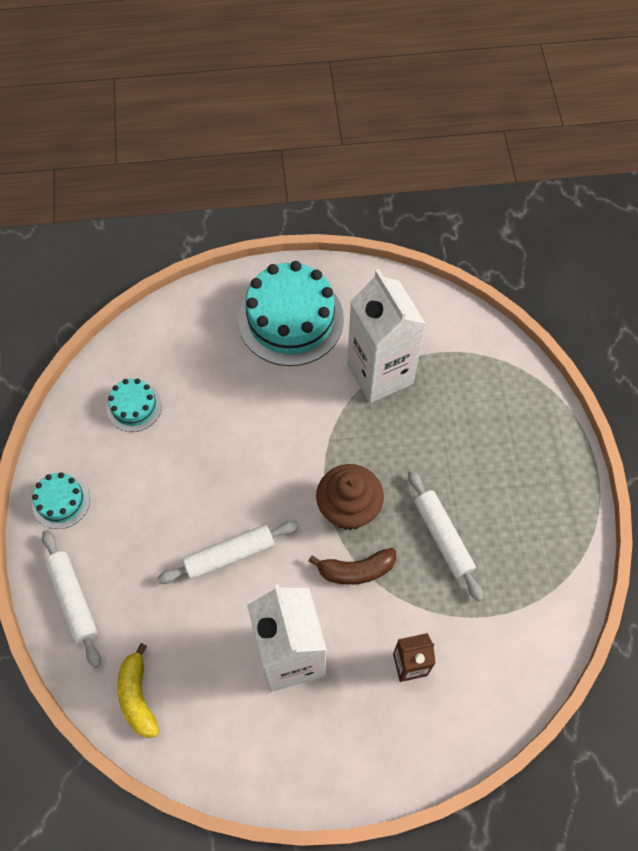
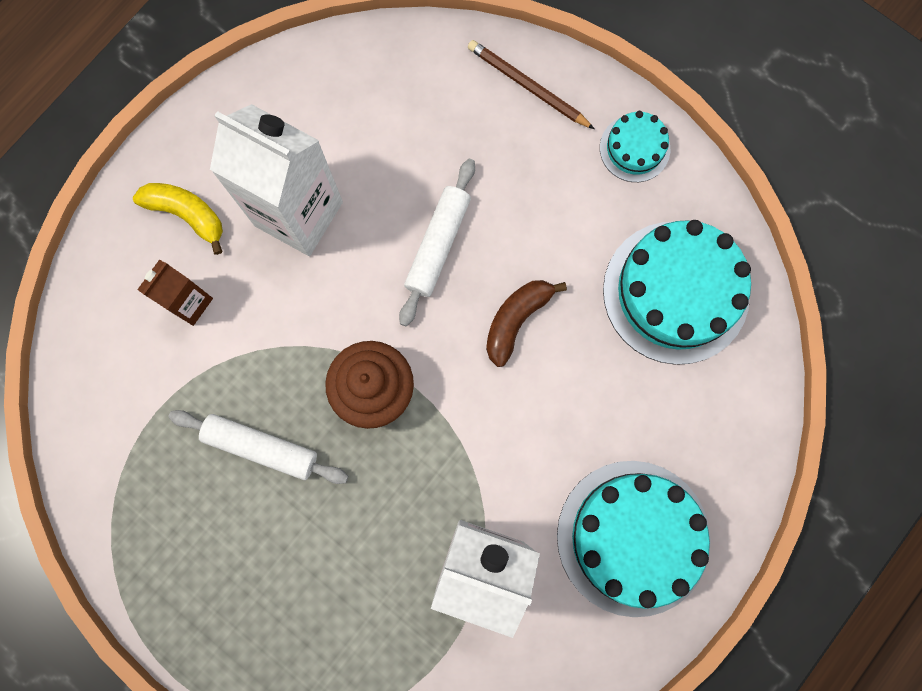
camera: 135 degrees right, 15 degrees up
(73, 599) = (527, 86): white rolling pin -> brown pencil
(134, 407) = (675, 292): turquoise cake -> turquoise cake, size x2.01
(138, 696) = (391, 69): yellow banana -> yellow banana (187, 214)
(356, 570) = (312, 339): brown banana -> brown banana (516, 320)

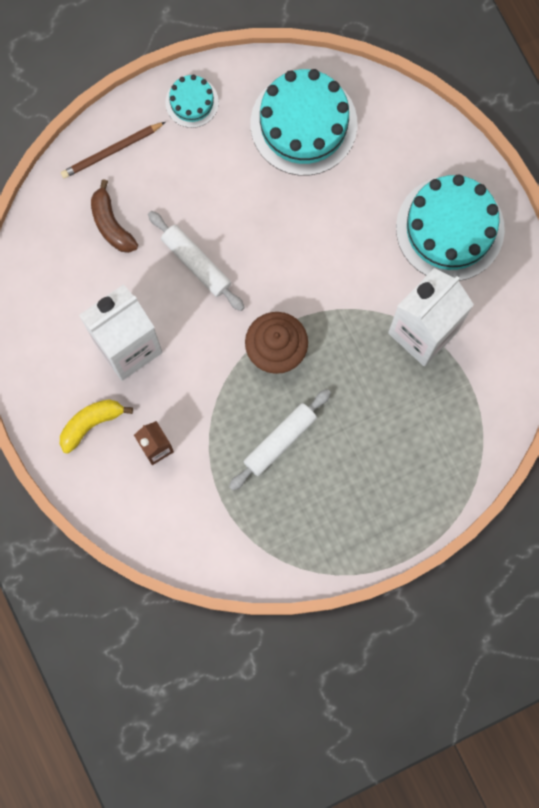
camera: 65 degrees left, 0 degrees up
(516, 320) = (273, 235): brown banana -> brown banana (111, 224)

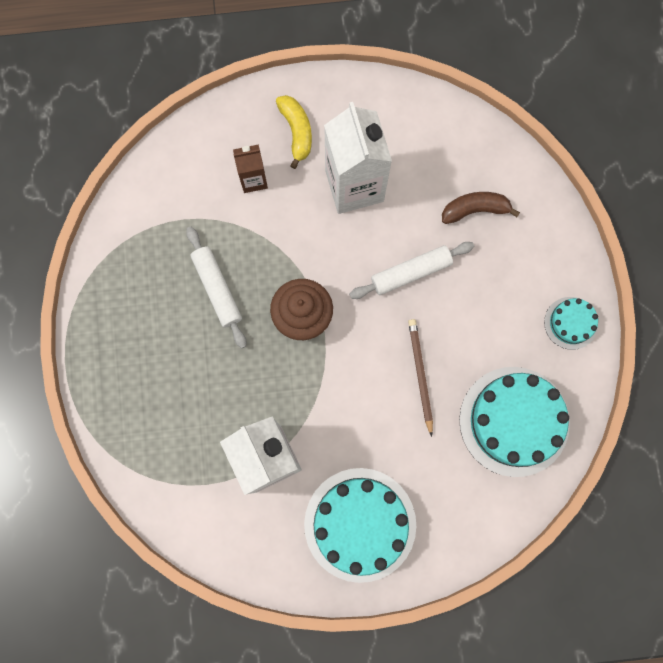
camera: 110 degrees right, 0 degrees up
(112, 151) = (545, 233): brown pencil -> brown pencil (420, 375)

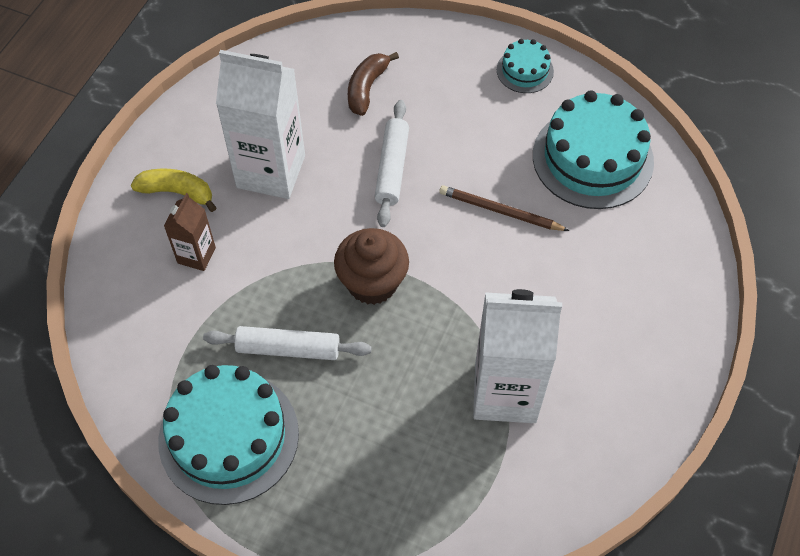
camera: 60 degrees left, 20 degrees down
(360, 524) = (625, 340): turquoise cake -> turquoise cake (229, 436)

